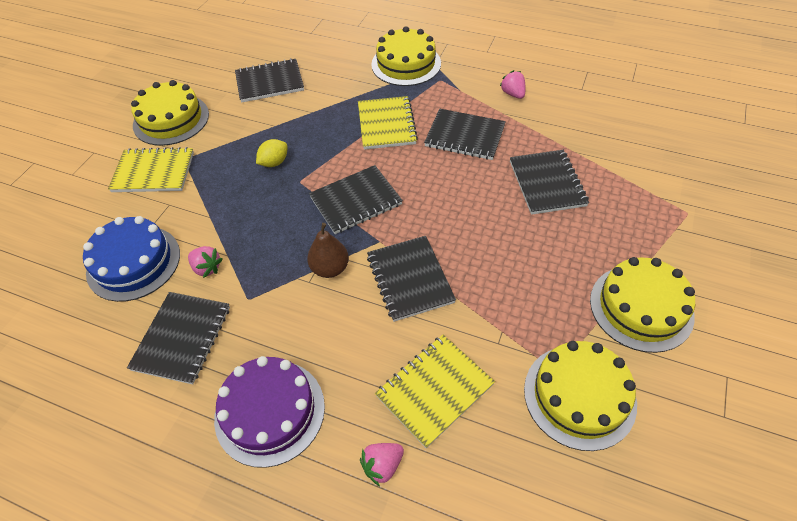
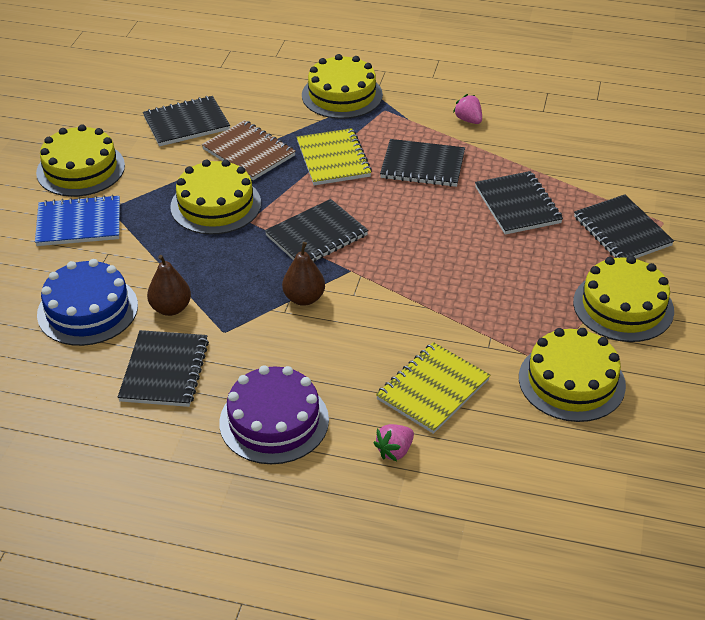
camera: 10 degrees left, 10 degrees down
(154, 172) = (79, 223): yellow notebook -> blue notebook
(207, 268) = (171, 308): pink strawberry -> brown pear
(274, 162) = (216, 205): yellow lemon -> yellow cake
(315, 113) = (249, 152): none -> brown notebook
(409, 279) = (389, 301): black notebook -> black notebook (621, 231)

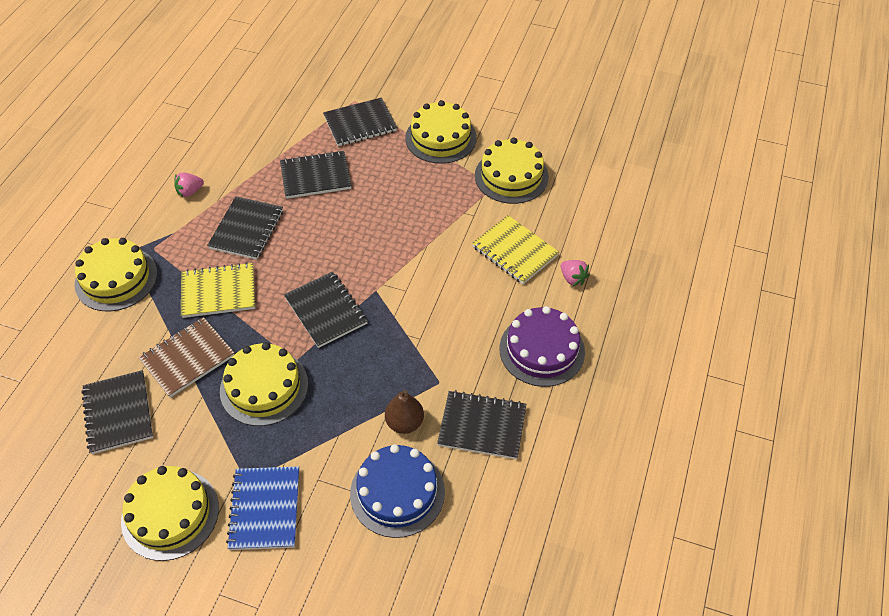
camera: 85 degrees left, 10 degrees up
(304, 298) = (406, 324): brown pear -> none

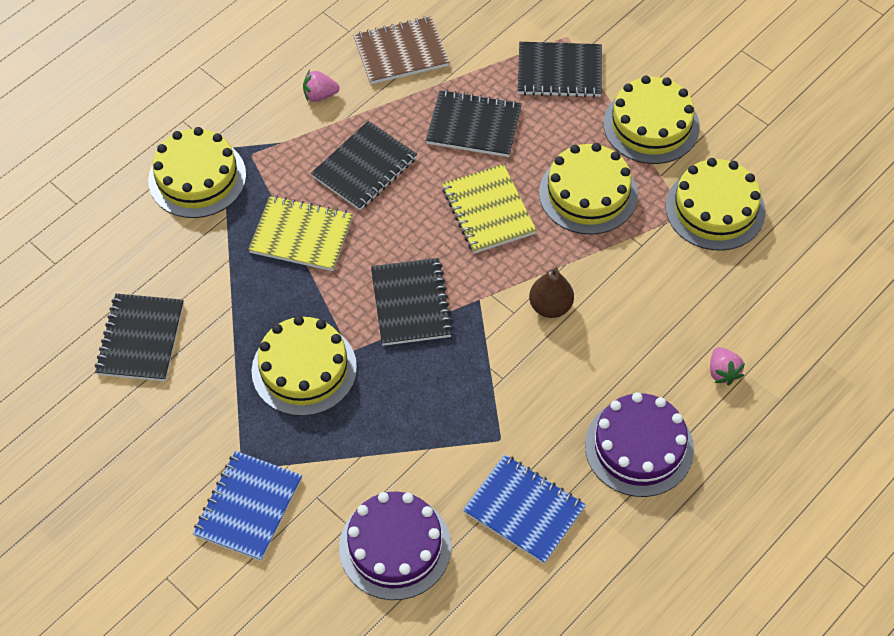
camera: 25 degrees right, 5 degrees up
(170, 514) = (151, 472): yellow cake -> yellow cake (588, 193)
(187, 358) = (236, 303): brown notebook -> brown notebook (401, 52)
(397, 492) = (395, 547): blue cake -> purple cake
(404, 423) = (439, 471): brown pear -> brown pear (550, 306)
(482, 426) = (524, 510): black notebook -> blue notebook
(514, 251) = (668, 311): yellow notebook -> yellow notebook (488, 211)

